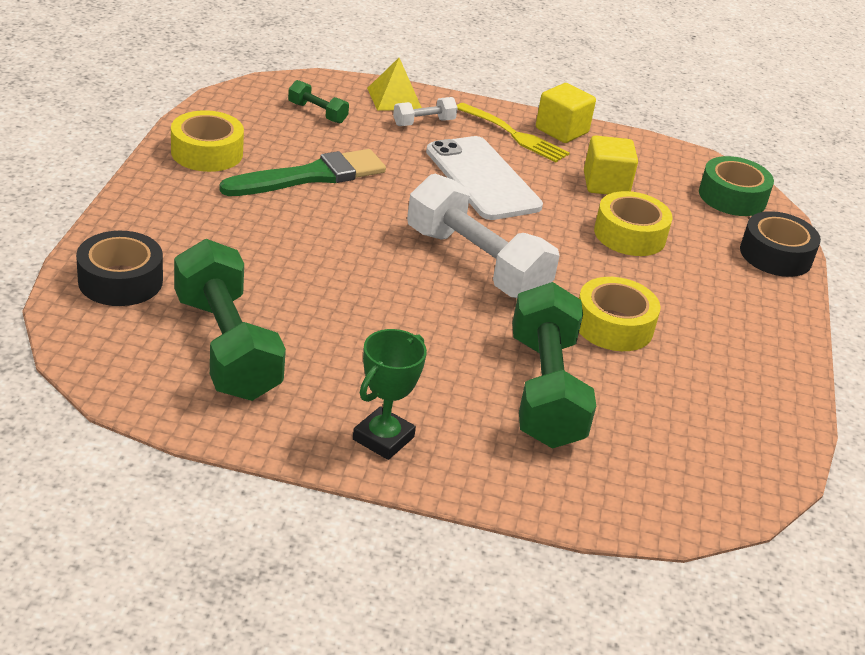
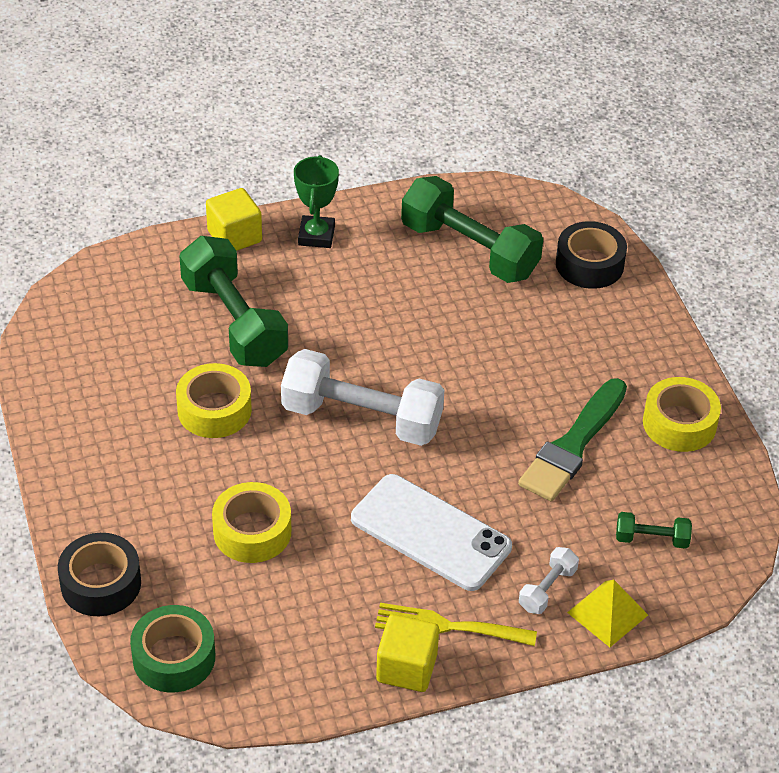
camera: 155 degrees right, 10 degrees up
(606, 184) = (312, 597): yellow cube -> yellow cube (234, 236)

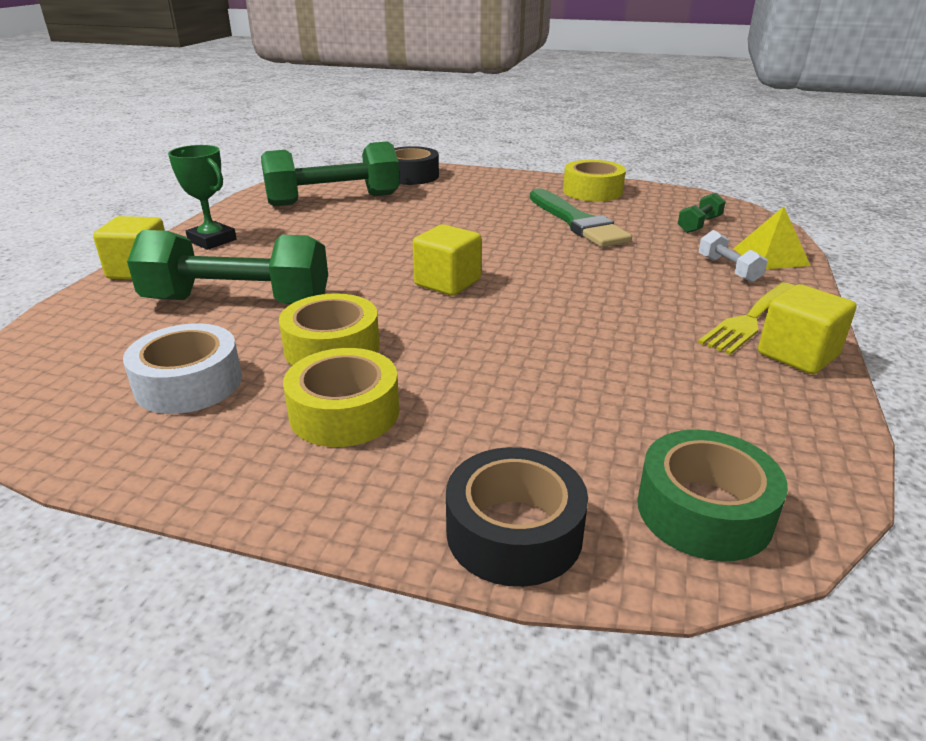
camera: 55 degrees left, 15 degrees down
(124, 370) = (188, 383): none -> white tape
(252, 531) = (532, 381): yellow tape -> yellow tape (344, 412)
(362, 418) = (447, 283): white dumbbell -> yellow cube
(430, 533) = (621, 294): white phone -> none

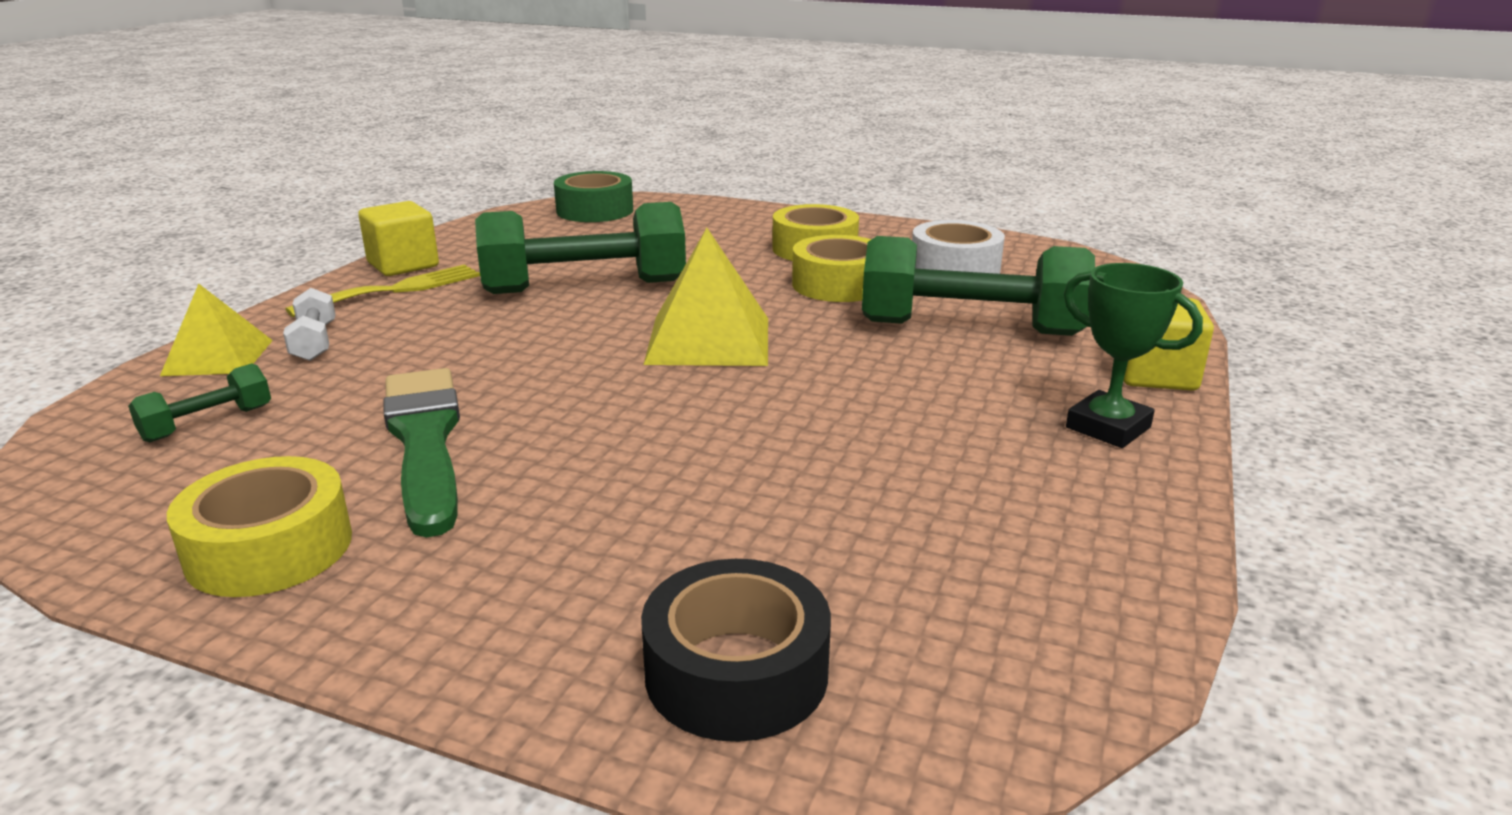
camera: 175 degrees left, 5 degrees down
(333, 200) = (938, 544): green dumbbell -> green dumbbell (585, 287)
(447, 283) = (708, 340): yellow cube -> yellow pyramid
(514, 532) = (708, 209): black tape -> none

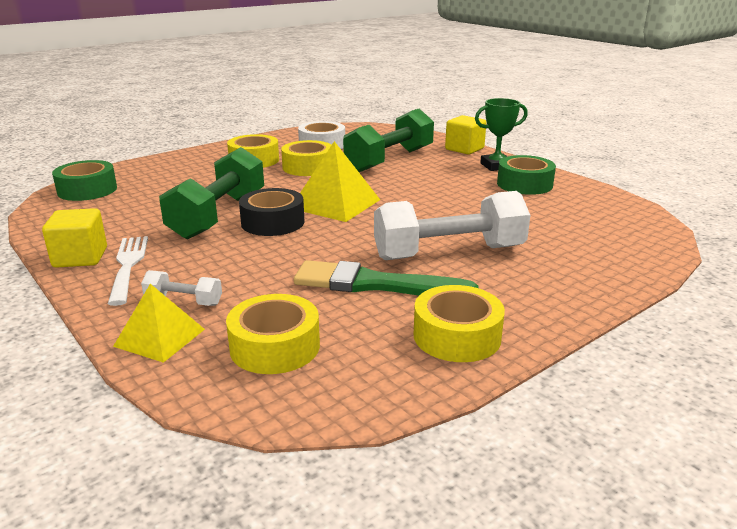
camera: 60 degrees left, 0 degrees up
(208, 423) = (275, 346): green dumbbell -> yellow tape
(396, 290) = (128, 265): yellow fork -> white fork
(589, 474) = (449, 253): none -> white dumbbell
(736, 672) = (614, 255): black tape -> black tape (273, 222)
(1042, 480) = (524, 184): none -> green tape

